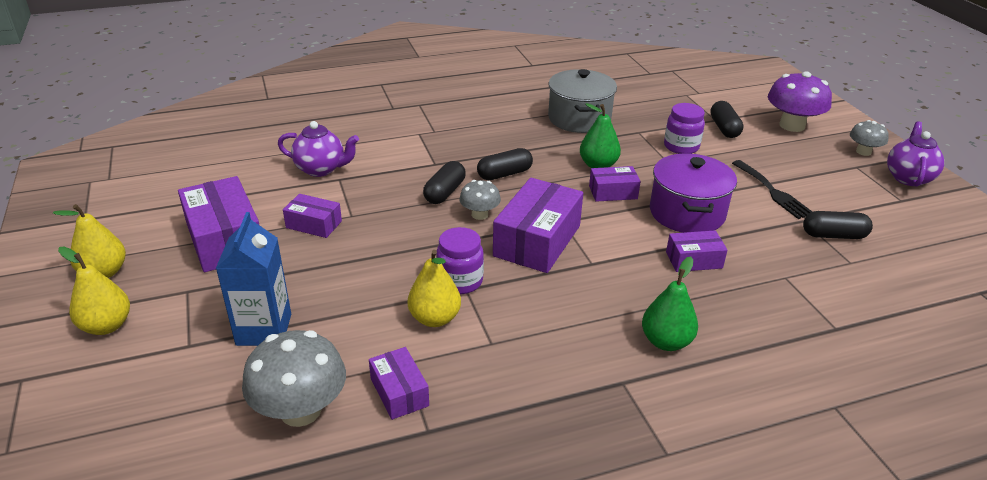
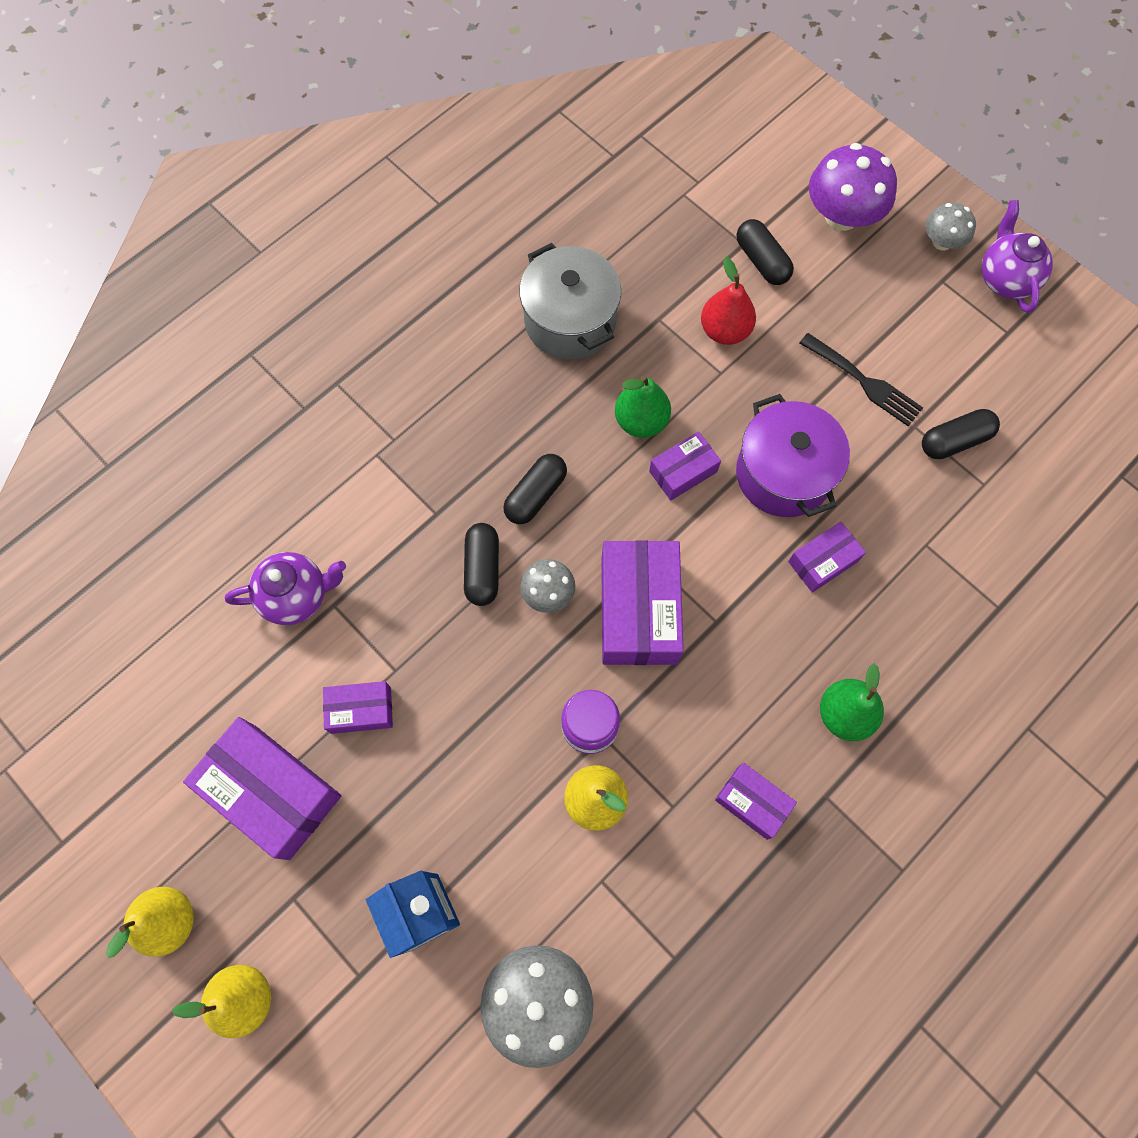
camera: 25 degrees left, 35 degrees up
(399, 392) = (620, 924): purple box -> purple box (752, 802)
(681, 147) = (725, 330): purple jar -> red pear

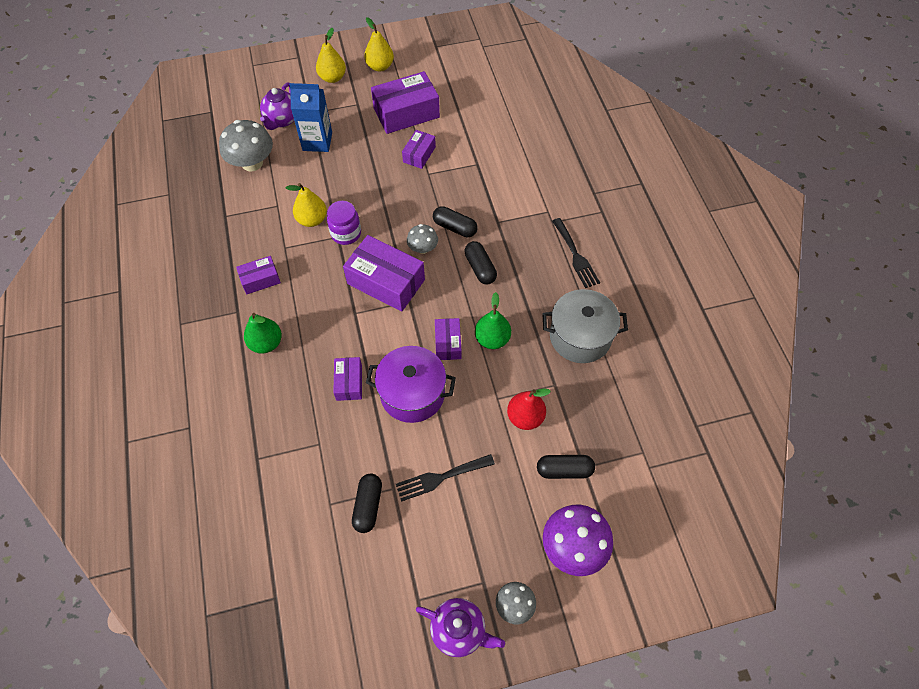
camera: 120 degrees right, 10 degrees down
(296, 596) = (491, 152): purple teapot -> purple teapot (282, 120)
(439, 382) = (575, 256): none -> black fork

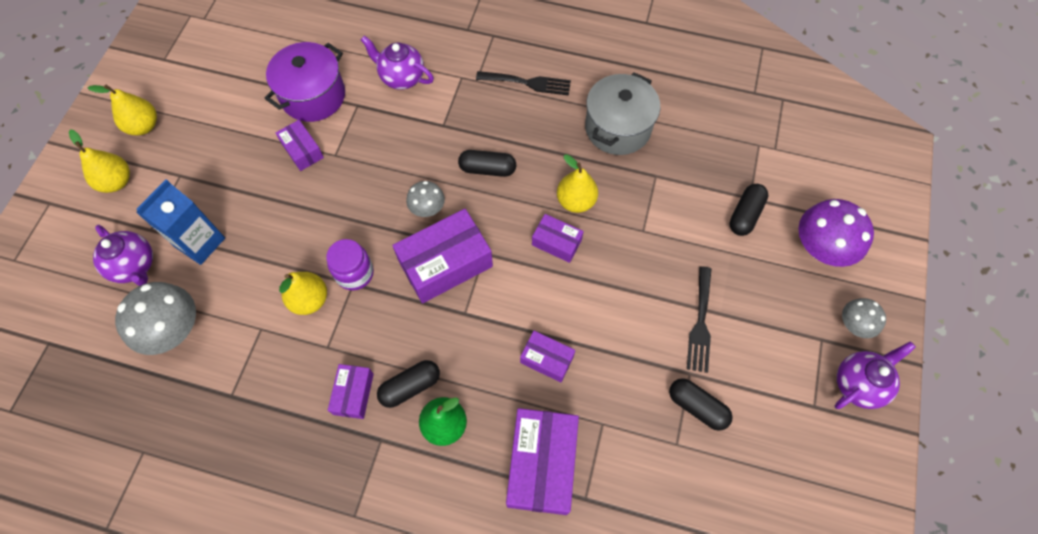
camera: 60 degrees left, 5 degrees up
(406, 113) = (234, 134): purple box -> purple box (541, 464)
(412, 394) = (595, 304): purple pot -> purple pot (313, 96)
(455, 227) = (422, 166): black capsule -> black capsule (410, 386)
(492, 339) = (576, 201): green pear -> yellow pear
(519, 176) = (401, 78): none -> purple teapot
(525, 417) = (675, 218): red pear -> none

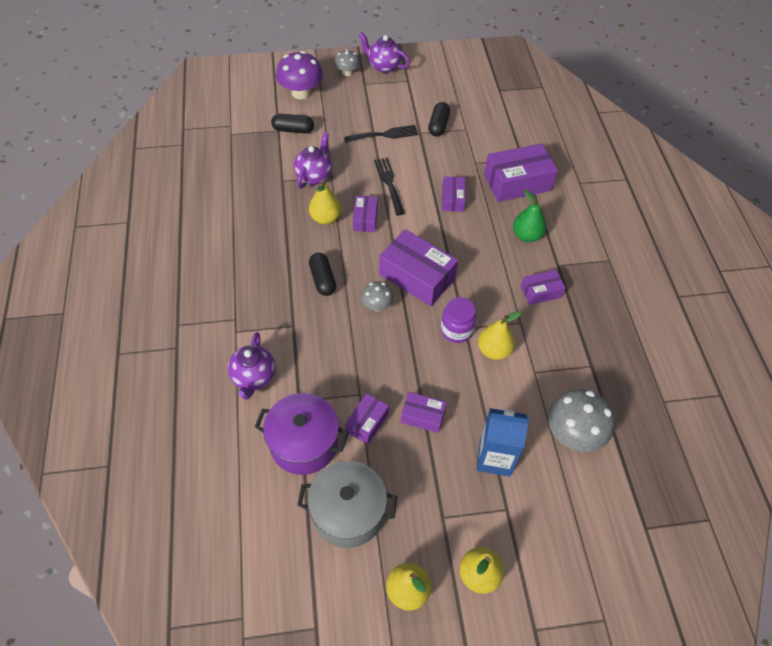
camera: 115 degrees left, 10 degrees down
(135, 266) = (544, 499): purple teapot -> purple teapot (314, 176)
(279, 199) = (422, 416): none -> purple box
(410, 386) = (515, 263): black capsule -> none
(528, 83) = (224, 281): black fork -> black fork (389, 183)
(617, 128) = (248, 212): grey pot -> grey pot (348, 513)

